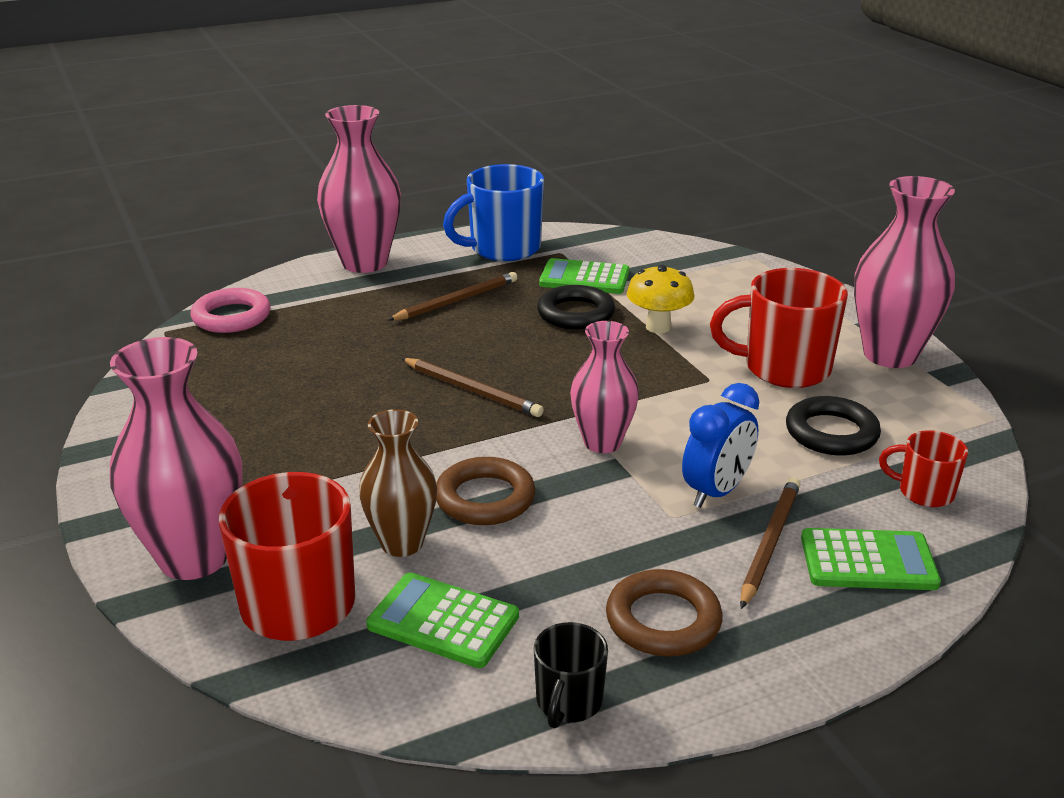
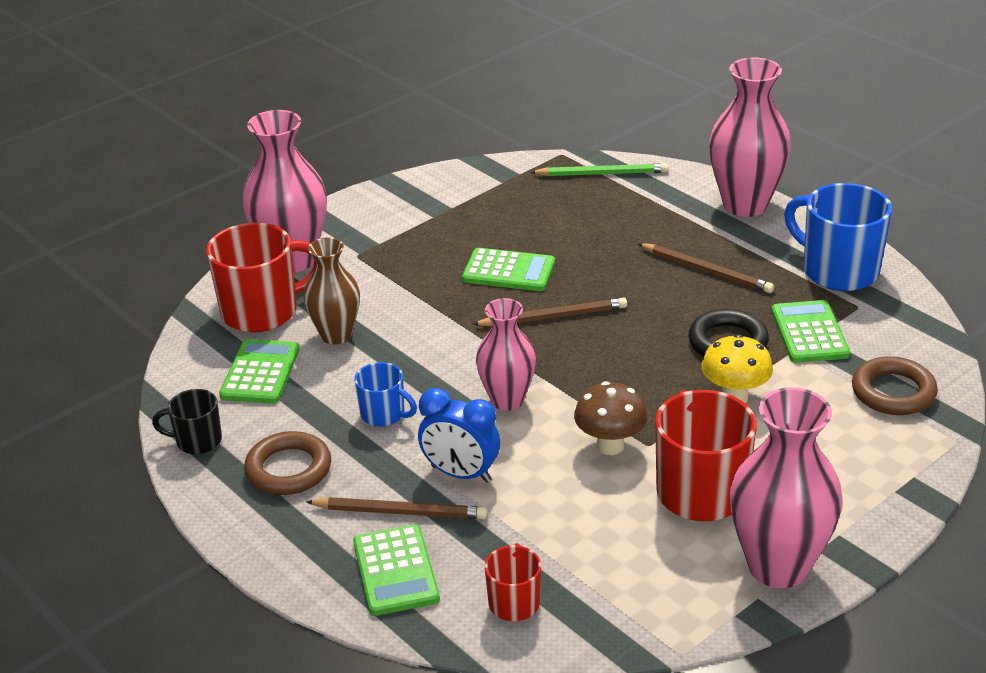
camera: 75 degrees right, 5 degrees up
(231, 317) = (602, 173): pink ring -> green pencil
(366, 402) = (509, 271): none -> green calculator
(472, 390) = (553, 316): brown pencil -> brown pencil turned 120 degrees counterclockwise
(485, 498) = (403, 358): brown ring -> brown ring (893, 392)
(587, 529) = (384, 414): none -> blue mug
(703, 399) = (610, 446): none -> brown mushroom
(831, 433) = (590, 534): black ring -> none

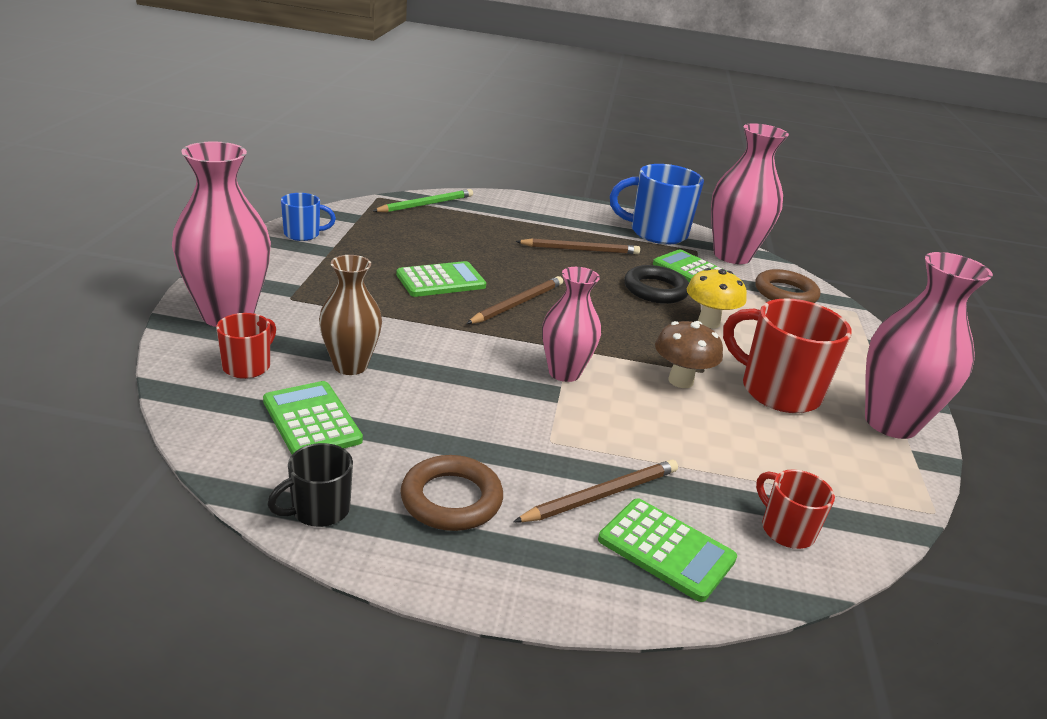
camera: 45 degrees left, 5 degrees down
(262, 311) = (247, 366): red mug -> red mug, size x0.53
(384, 414) = (479, 417): blue mug -> blue mug (303, 234)
(461, 474) = (606, 442): blue clock -> none
(745, 205) = (549, 207): pink vase -> pink vase (732, 256)

